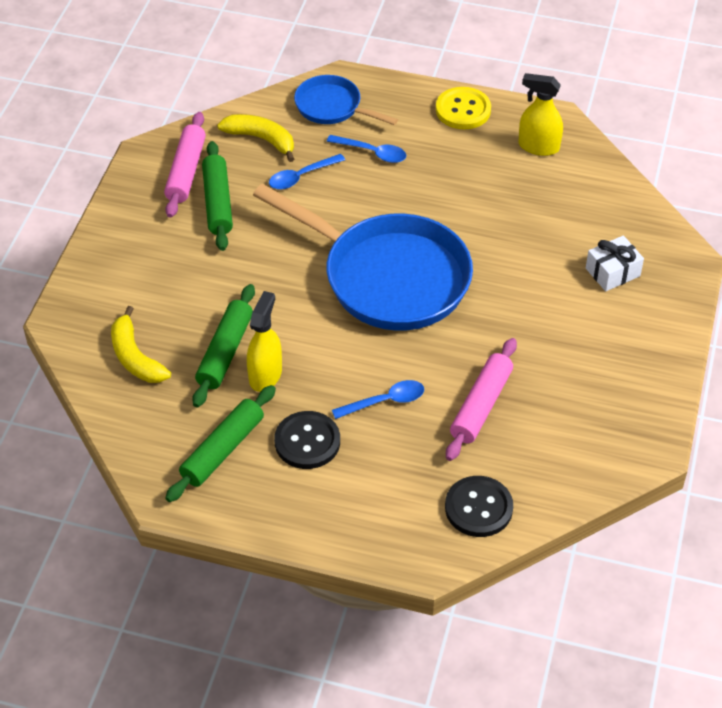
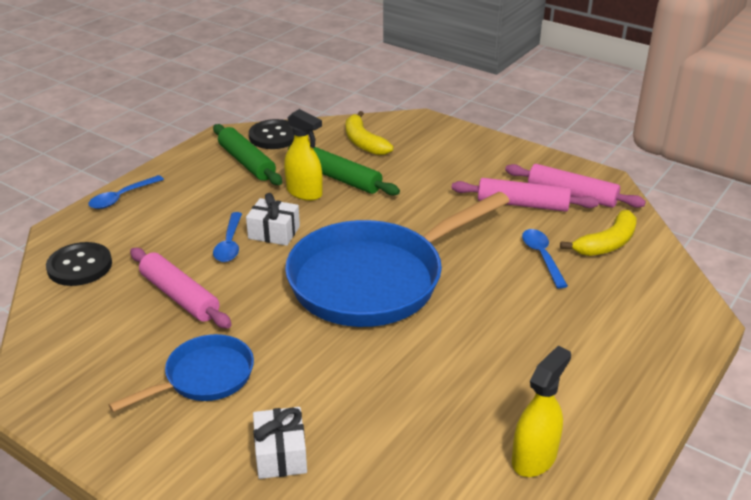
camera: 110 degrees right, 15 degrees down
(135, 357) = (363, 142): yellow banana -> yellow banana turned 105 degrees counterclockwise
(217, 203) = (522, 204): green rolling pin -> pink rolling pin
(307, 442) = (222, 198): black button -> black button (274, 136)
(332, 107) = (651, 300): blue pan -> blue pan (204, 377)
(349, 374) = (274, 232): none -> white gift
(372, 152) = (565, 311): blue spoon -> blue spoon (122, 197)
(463, 110) = (625, 405): yellow button -> none

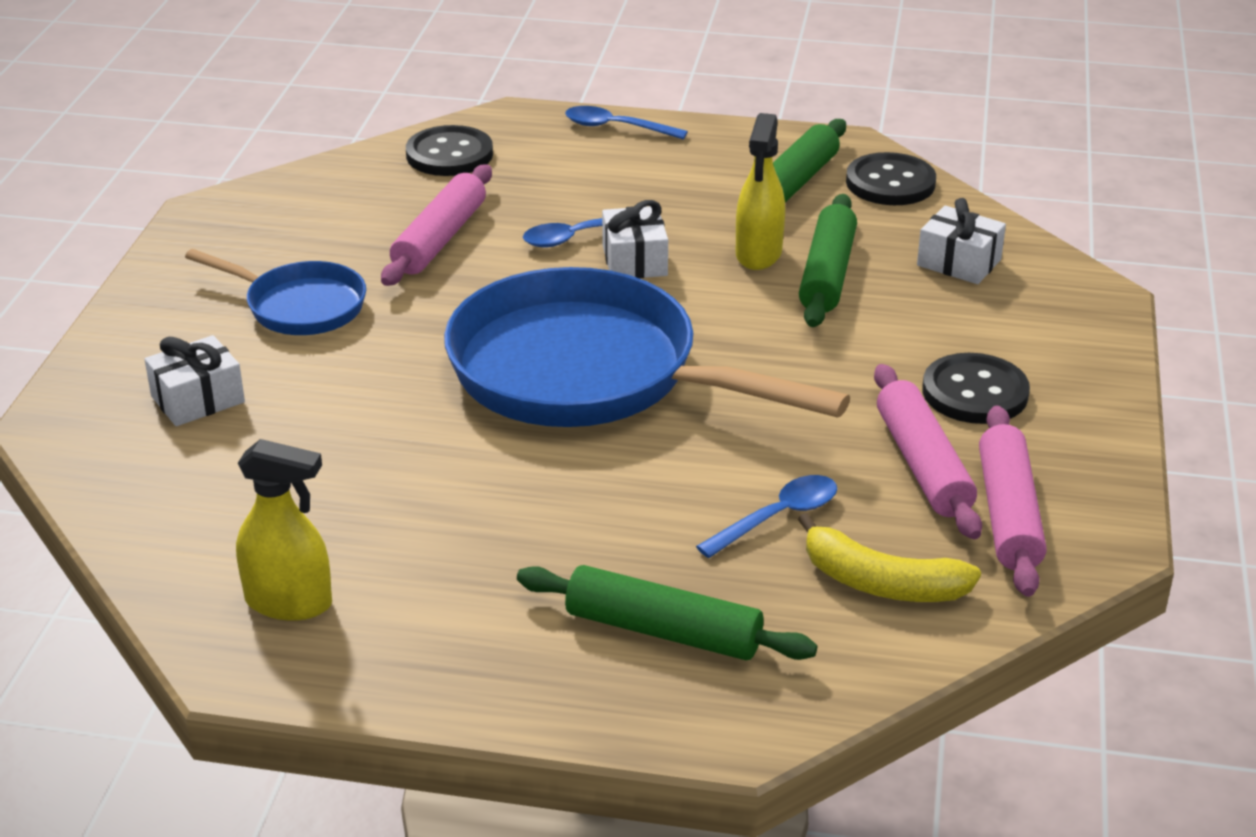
camera: 65 degrees right, 0 degrees up
(363, 142) = (959, 262): yellow banana -> white gift
(474, 173) = (975, 392): none -> black button
(618, 319) = (663, 631): none -> green rolling pin

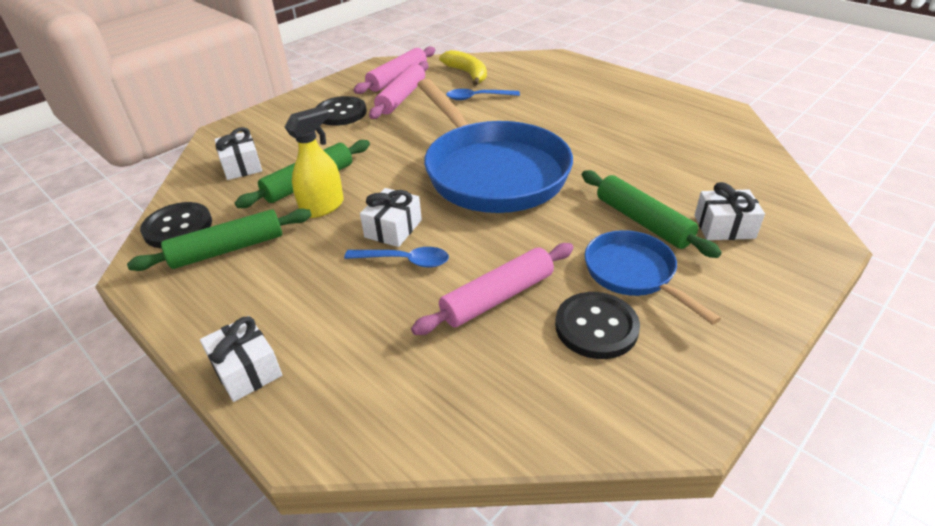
camera: 145 degrees left, 5 degrees up
(289, 602) = (697, 123): yellow spray bottle -> none
(449, 154) = (411, 402): black button -> black button (596, 327)
(616, 127) = (246, 370): blue spoon -> white gift
(663, 631) = (555, 81): green rolling pin -> green rolling pin (643, 221)

